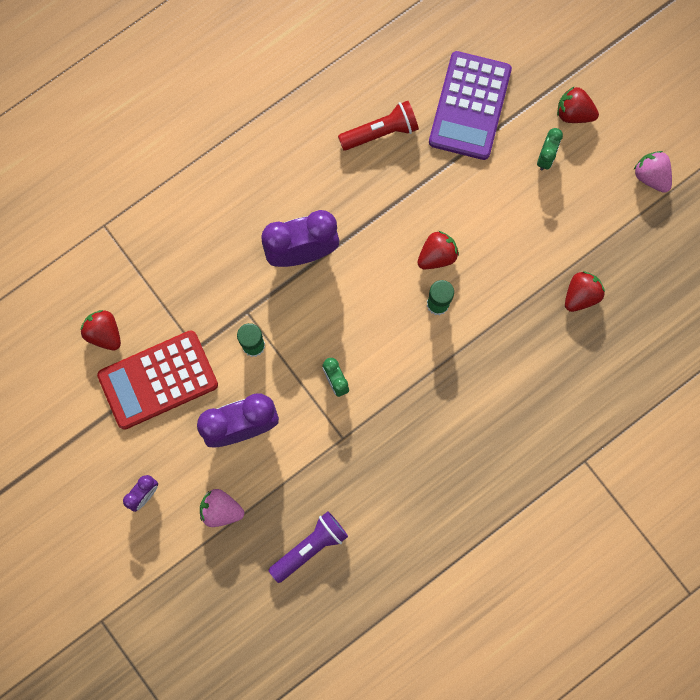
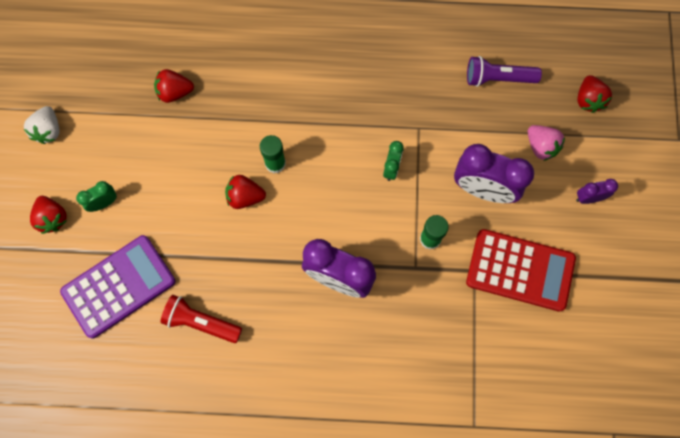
camera: 140 degrees left, 5 degrees down
(104, 333) = (536, 338): red strawberry -> red strawberry (588, 100)
(651, 176) = (48, 130): pink strawberry -> white strawberry

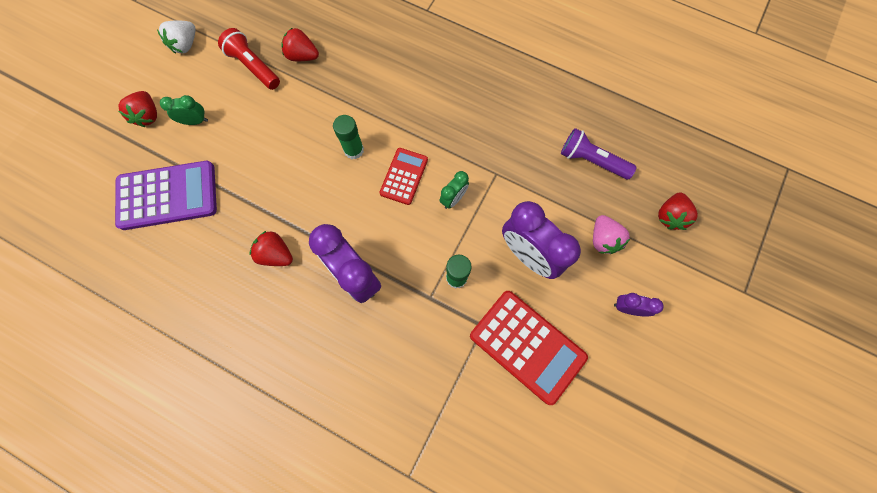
camera: 25 degrees right, 0 degrees up
(201, 322) = (217, 258): red flashlight -> red flashlight (254, 66)
(245, 197) = (313, 167): red strawberry -> red strawberry (276, 254)
(335, 168) = (404, 176): none -> red calculator

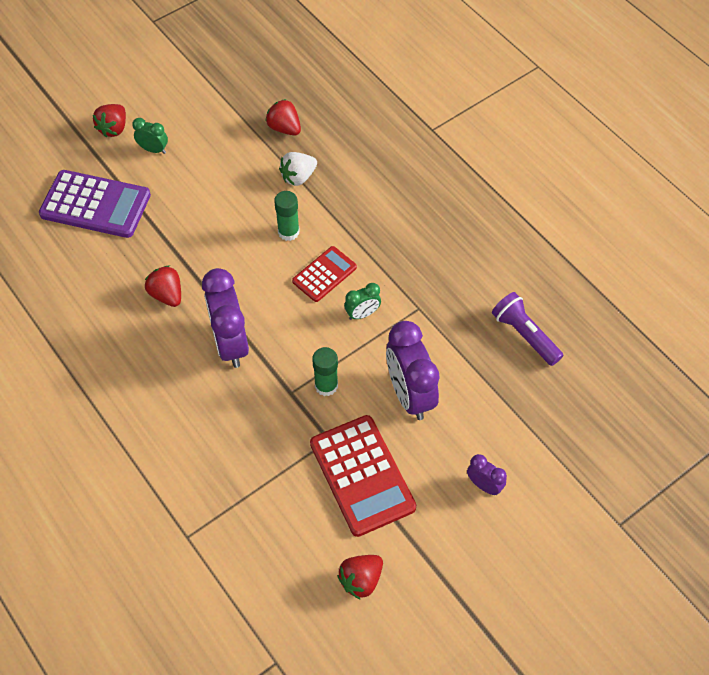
camera: 25 degrees right, 15 degrees down
(186, 45) = (179, 78): white strawberry -> white strawberry (298, 177)
(254, 66) = (233, 121): red flashlight -> none
(603, 239) = (494, 412): pink strawberry -> none
(670, 216) = (579, 420): red strawberry -> red strawberry (361, 580)

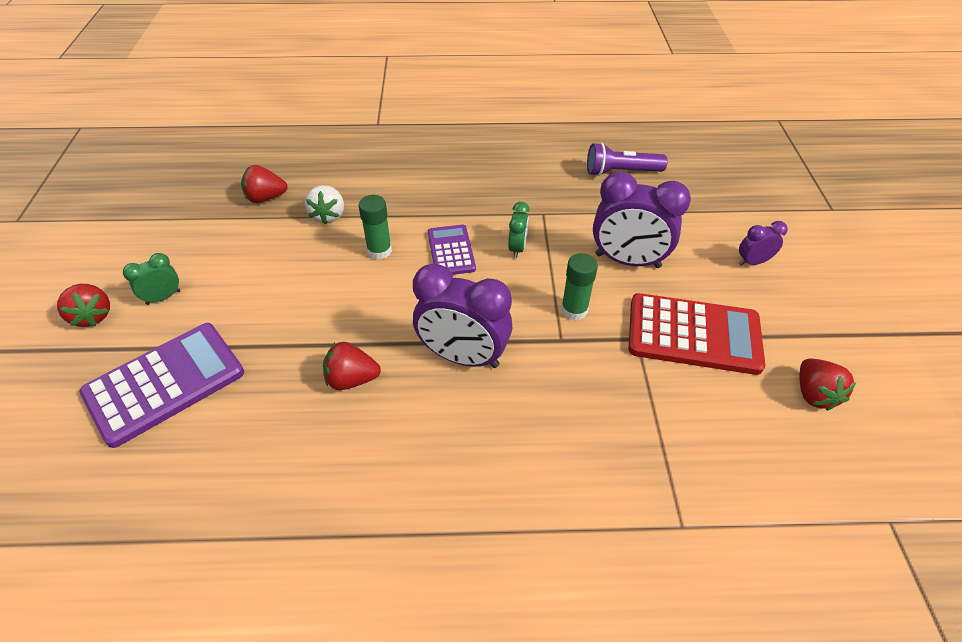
camera: 55 degrees left, 10 degrees down
(324, 274) = (451, 251): red calculator -> purple calculator

